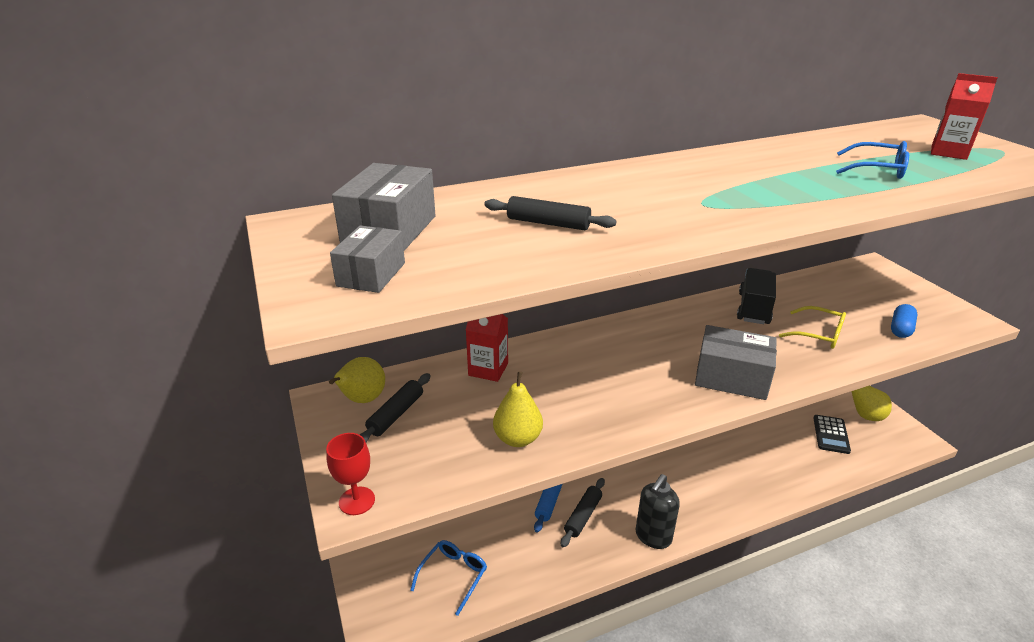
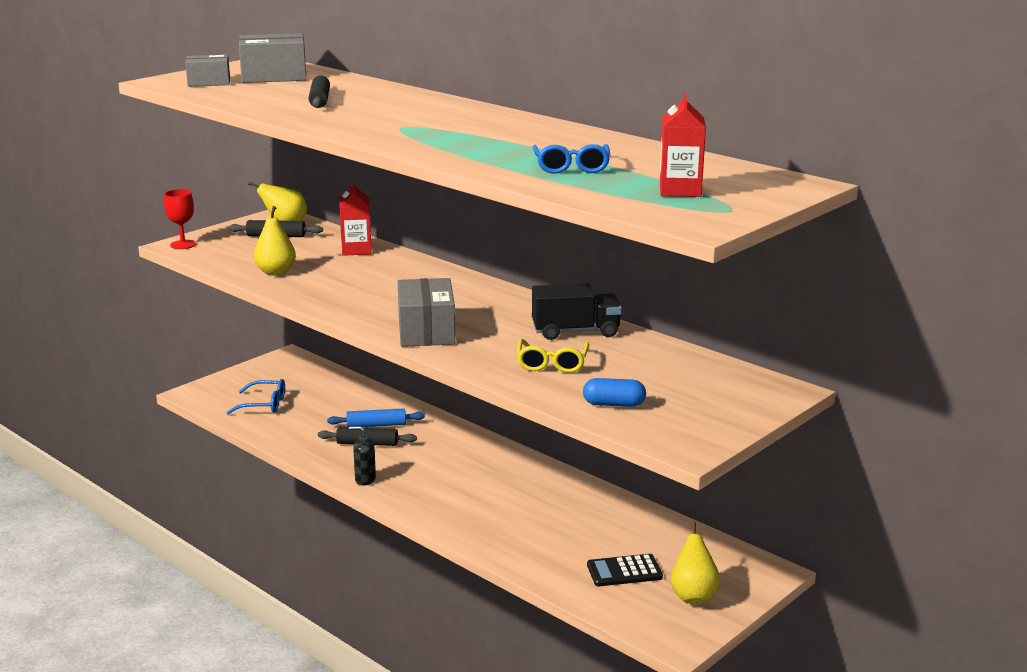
camera: 65 degrees right, 10 degrees down
(653, 537) = (365, 480): black soap dispenser -> black soap dispenser, size x0.63

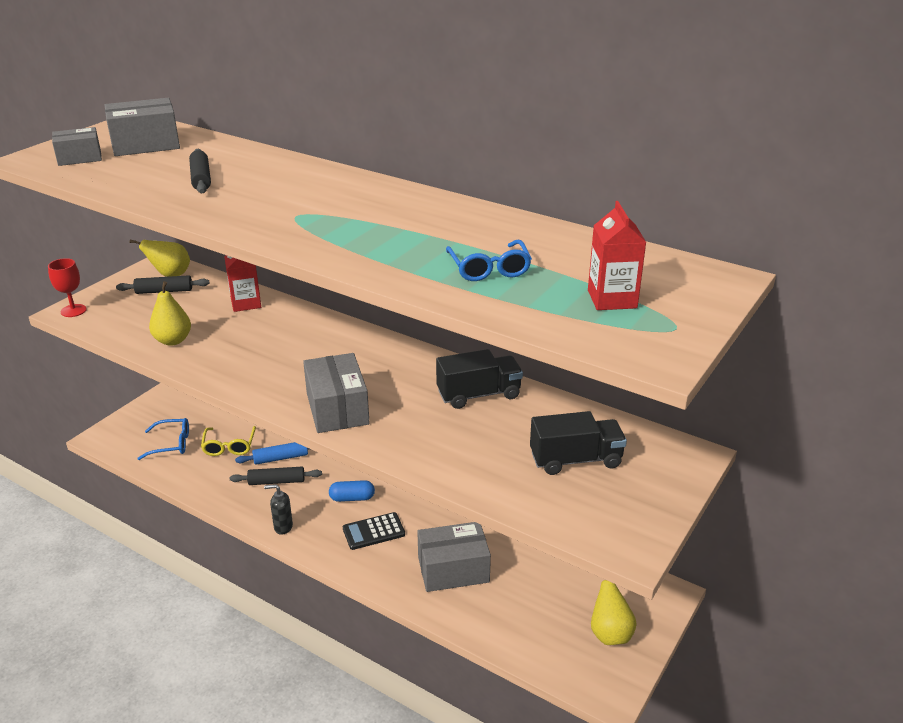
camera: 10 degrees left, 10 degrees up
(537, 530) = (453, 569): none -> grey box
(552, 363) = (468, 441): yellow glasses -> yellow glasses (229, 446)
(614, 404) = (542, 493): blue capsule -> blue capsule (352, 498)
(624, 571) = (542, 611): black calculator -> black calculator (373, 531)
(658, 384) = (575, 460): none -> black truck

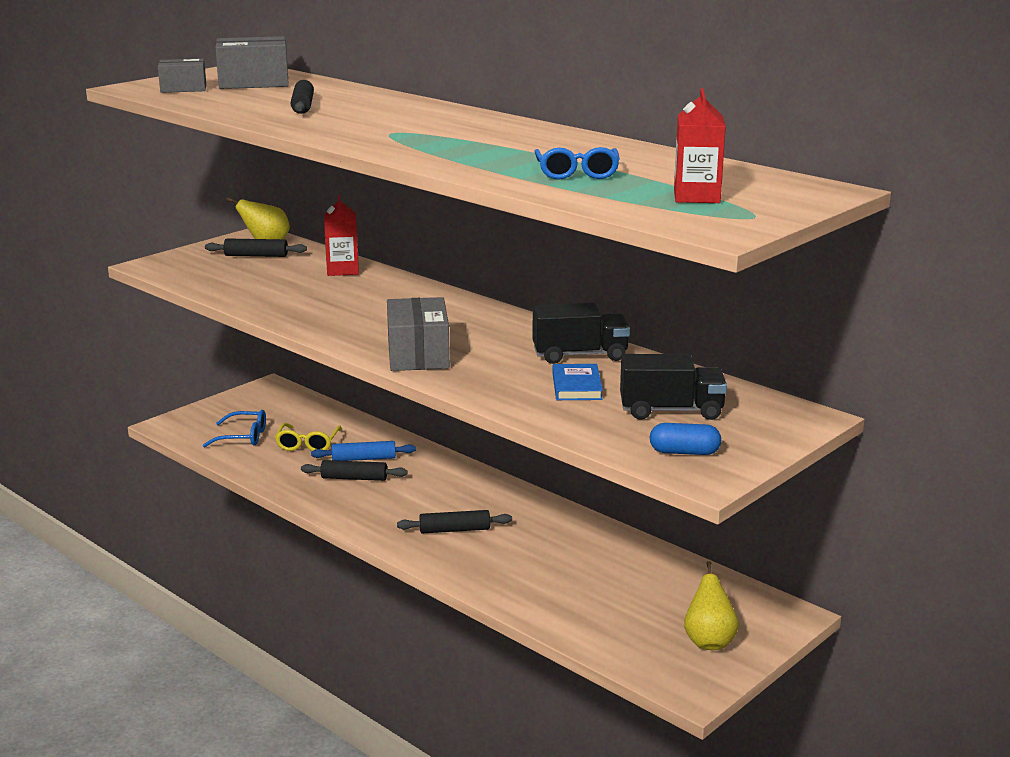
camera: 10 degrees right, 10 degrees down
(73, 310) = (156, 264): red goblet -> none
(173, 340) = (255, 293): yellow pear -> none
(283, 527) = (351, 517): black soap dispenser -> none
(352, 498) = (437, 499): blue capsule -> blue capsule (684, 452)
(373, 531) = (454, 530): black calculator -> black rolling pin
(453, 569) = (538, 570): grey box -> none
(486, 436) = (576, 386): none -> blue book

